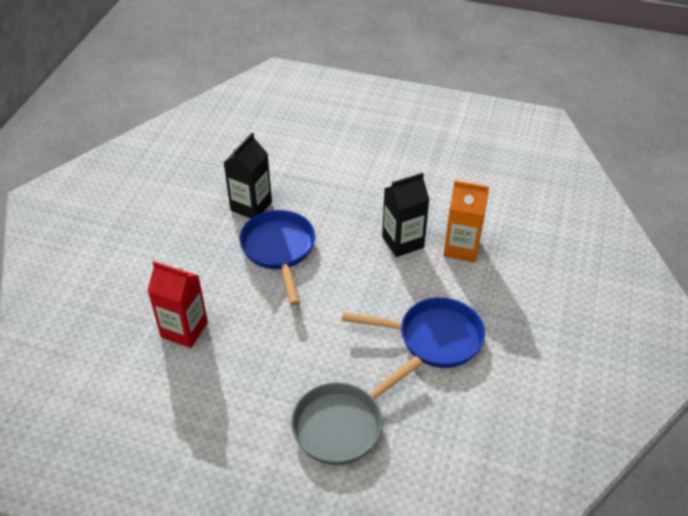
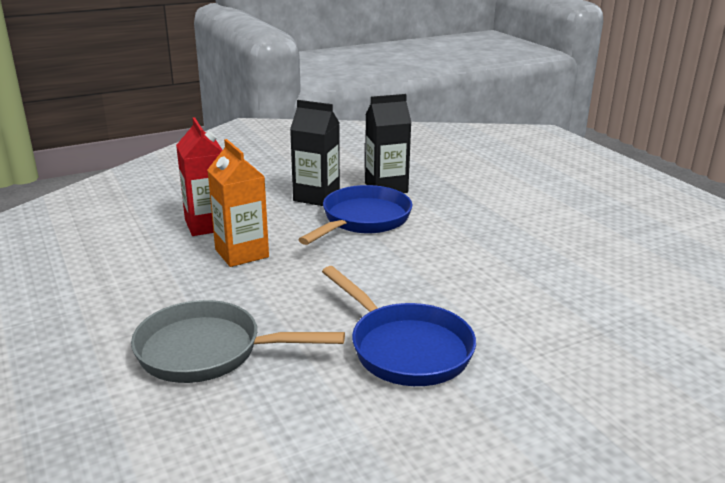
camera: 45 degrees right, 20 degrees down
(402, 242) = (491, 269): black carton -> black carton (316, 197)
(461, 248) = (552, 304): orange carton -> orange carton (242, 253)

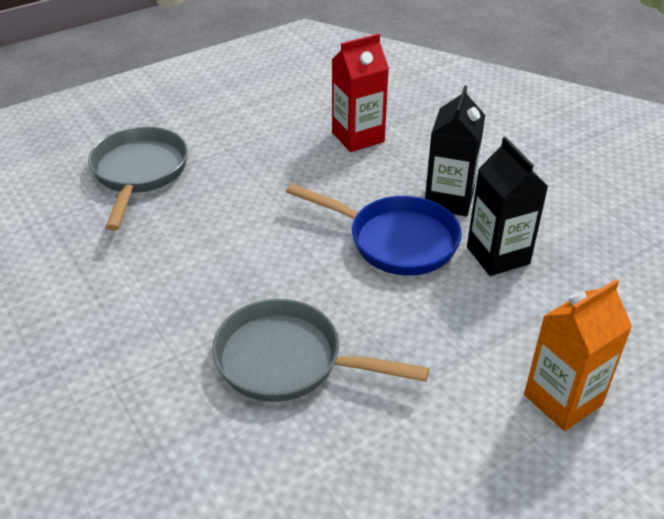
camera: 85 degrees right, 15 degrees up
(242, 253) = (302, 166): orange carton -> orange carton (562, 400)
(405, 348) = (132, 284): blue pan -> none
(500, 269) = (288, 361): none -> grey pan

